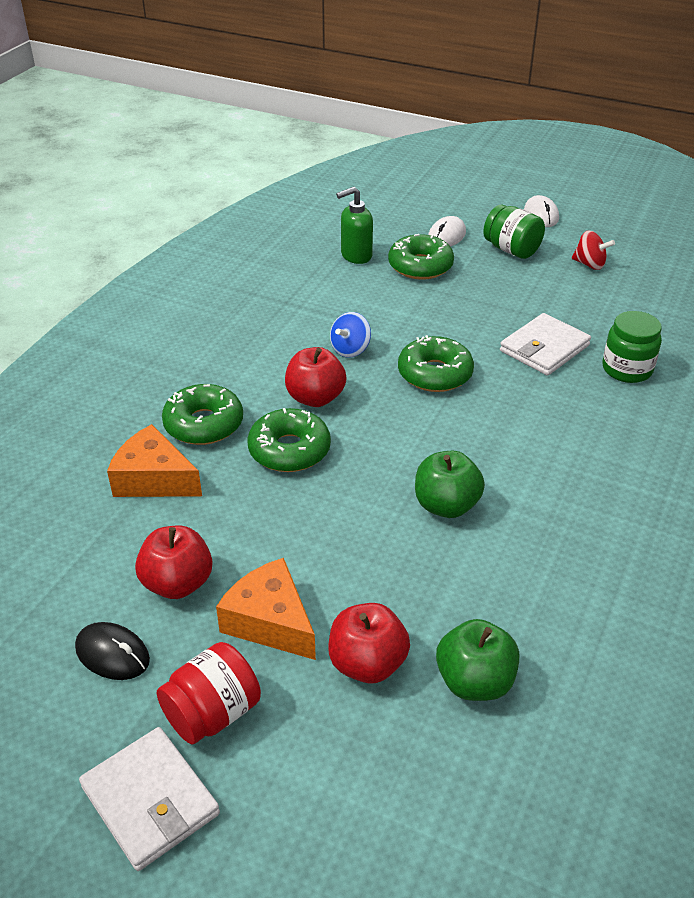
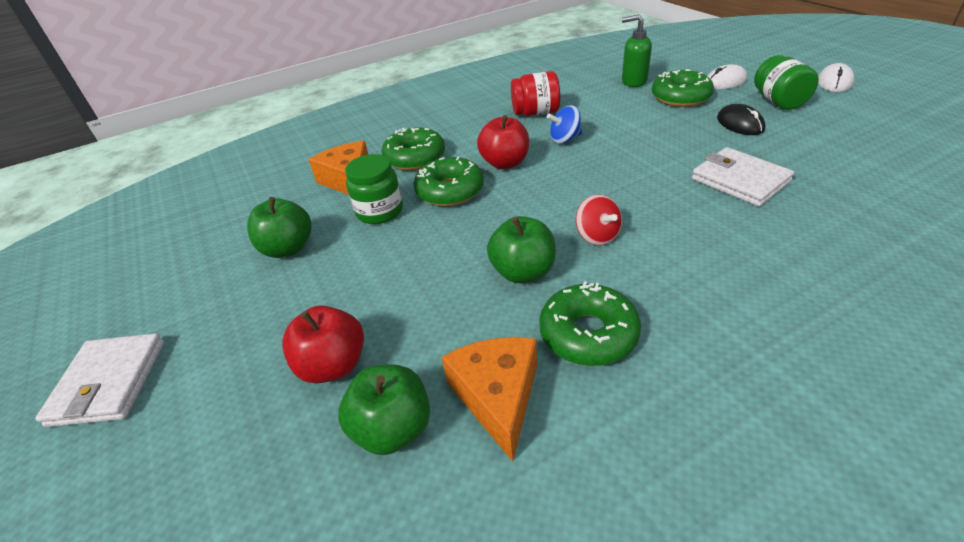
camera: 40 degrees right, 0 degrees up
(112, 654) = (206, 275): black mouse -> black mouse (740, 124)
(177, 583) = (288, 248): red apple -> green apple
(212, 713) = (206, 344): red jar -> red jar (536, 113)
(270, 622) = (309, 300): orange cheese -> orange cheese (497, 397)
(435, 374) = (615, 172): green donut -> green donut (588, 334)
(544, 348) = (740, 180): white wallet -> white wallet turned 60 degrees clockwise
(589, 264) = (853, 127): red spinning top -> red spinning top (597, 236)
(627, 369) = (817, 221): green jar -> green jar (380, 211)

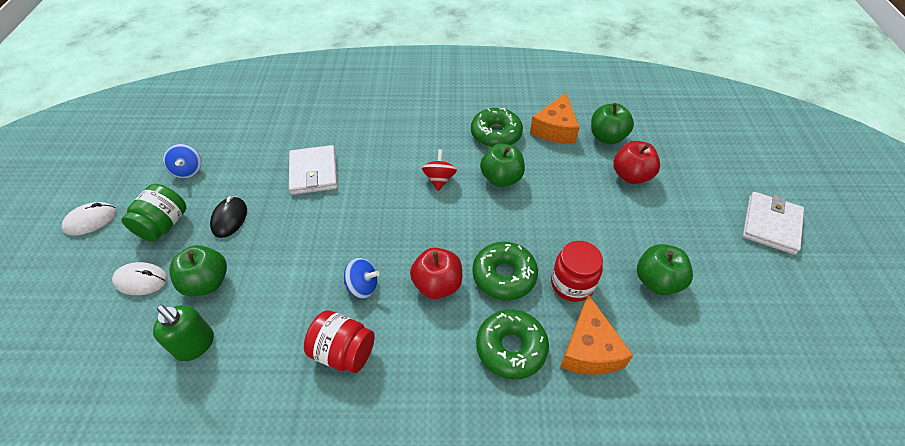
camera: 155 degrees left, 10 degrees up
(380, 211) = (572, 284): green jar -> red jar
(680, 97) = (207, 282): green donut -> green apple
(852, 130) = (188, 170): none -> blue spinning top

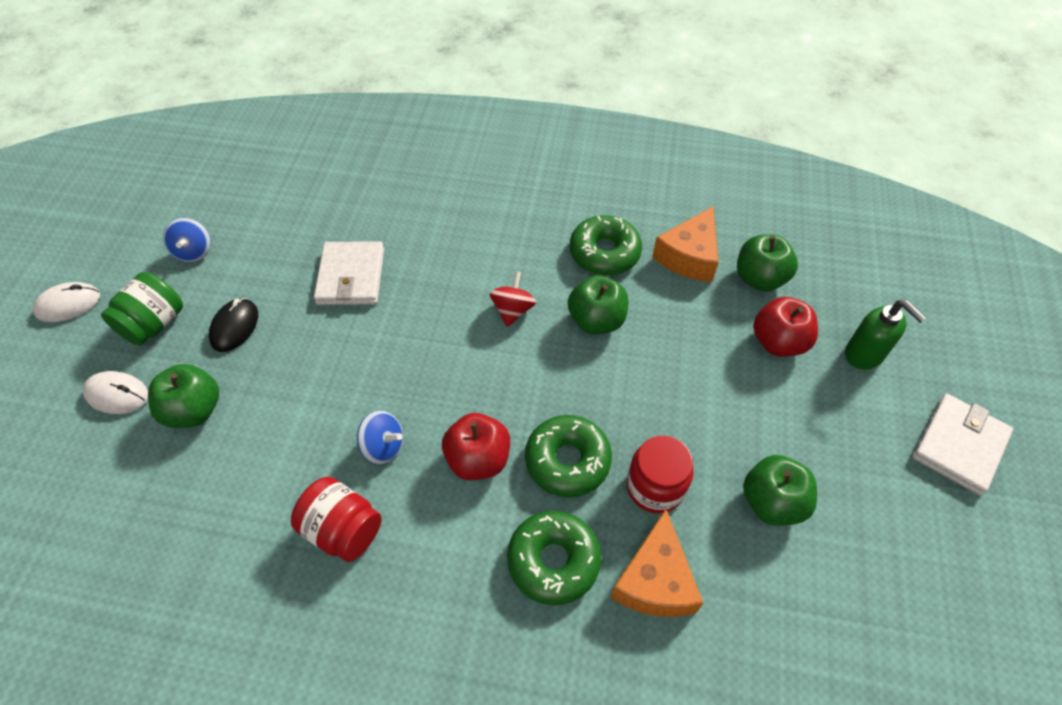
camera: 10 degrees right, 5 degrees up
(195, 345) = (168, 490): green soap dispenser -> green soap dispenser (864, 354)

